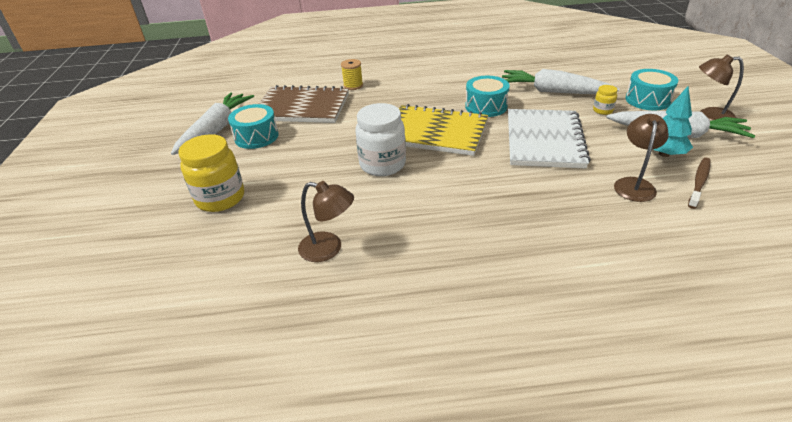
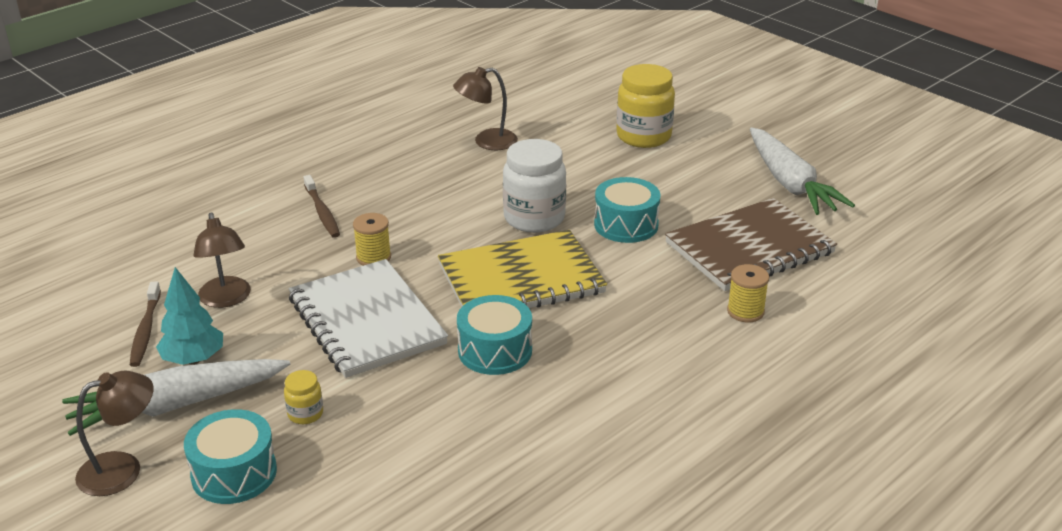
camera: 140 degrees right, 5 degrees down
(256, 137) = (727, 194): turquoise drum -> turquoise drum (626, 225)
(512, 177) = (373, 258): none -> yellow spool
(527, 231) = (322, 212): none -> brown toothbrush
(553, 92) = (410, 429): white carrot -> none

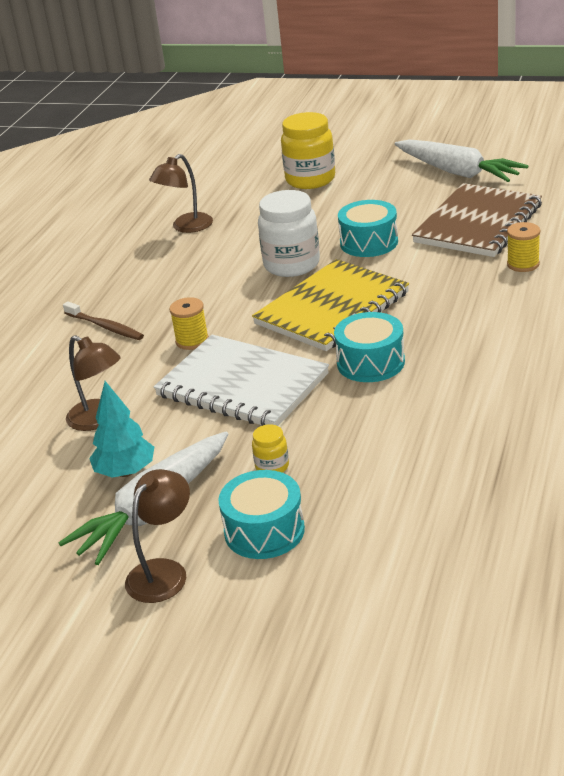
camera: 25 degrees left, 0 degrees up
(146, 330) = (53, 470): brown toothbrush -> none

